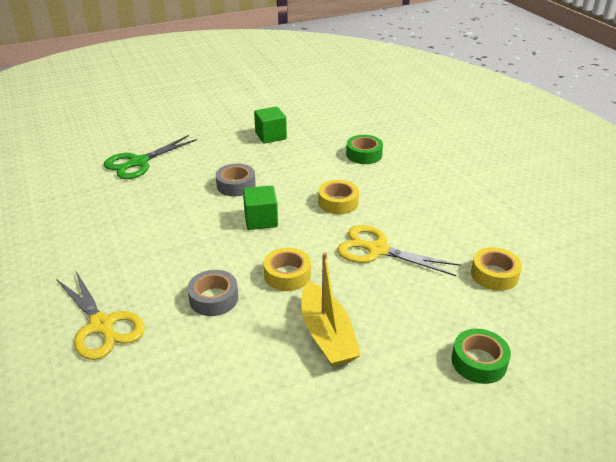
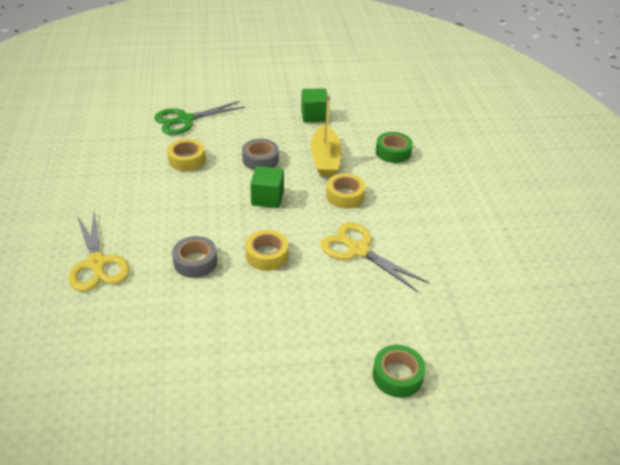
camera: 15 degrees right, 5 degrees up
(327, 335) = (275, 317): yellow boat -> yellow boat (325, 159)
(494, 274) = (456, 299): yellow tape -> yellow tape (186, 160)

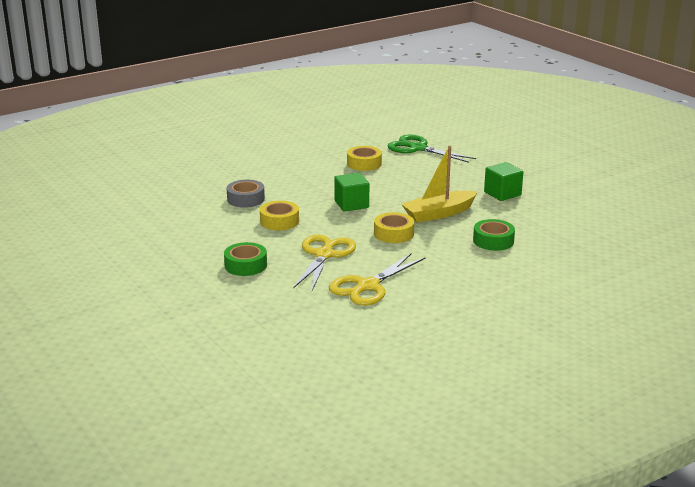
camera: 65 degrees right, 15 degrees down
(97, 264) = (212, 170): yellow scissors -> yellow scissors (367, 286)
(260, 159) = (401, 189): grey tape -> none
(397, 376) = (190, 300): green tape -> green tape (245, 265)

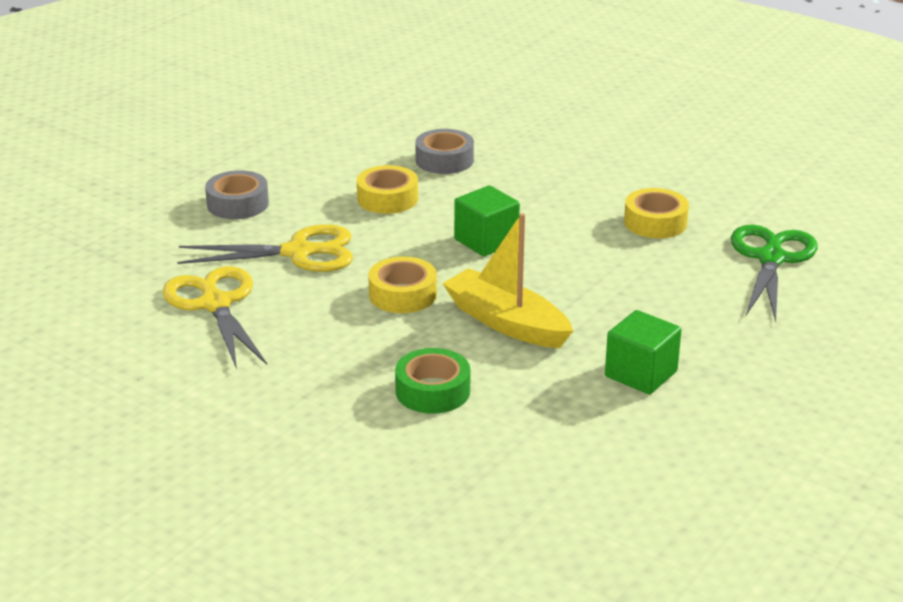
camera: 70 degrees right, 5 degrees up
(245, 265) = (238, 204): green tape -> grey tape
(367, 286) = (215, 303): yellow scissors -> yellow scissors turned 45 degrees clockwise

